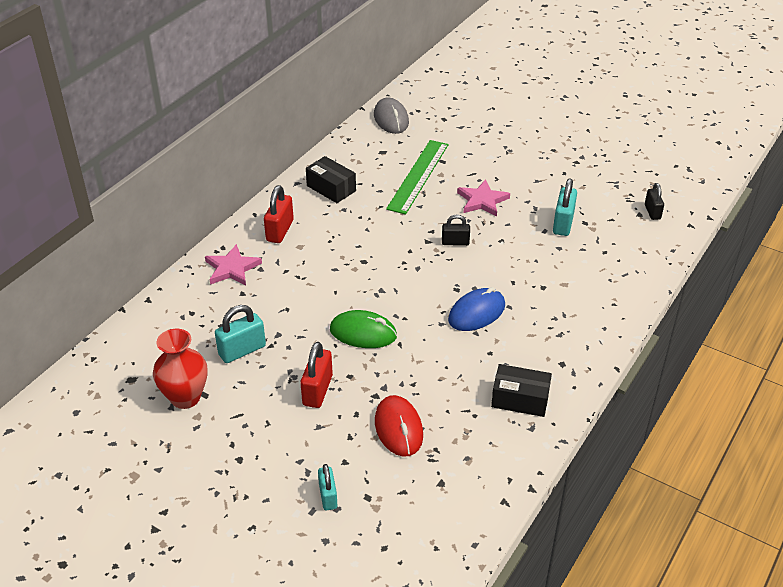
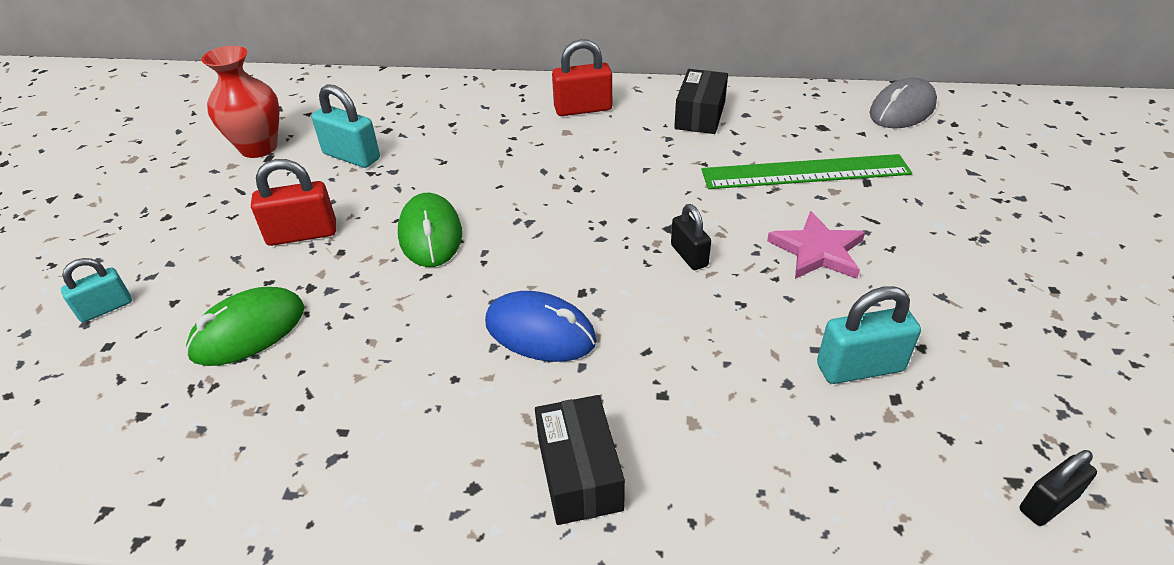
camera: 65 degrees right, 0 degrees up
(232, 268) = (490, 103): pink star -> none
(398, 428) = (248, 331): red mouse -> green mouse
(520, 399) = (355, 454): black box -> black box (579, 473)

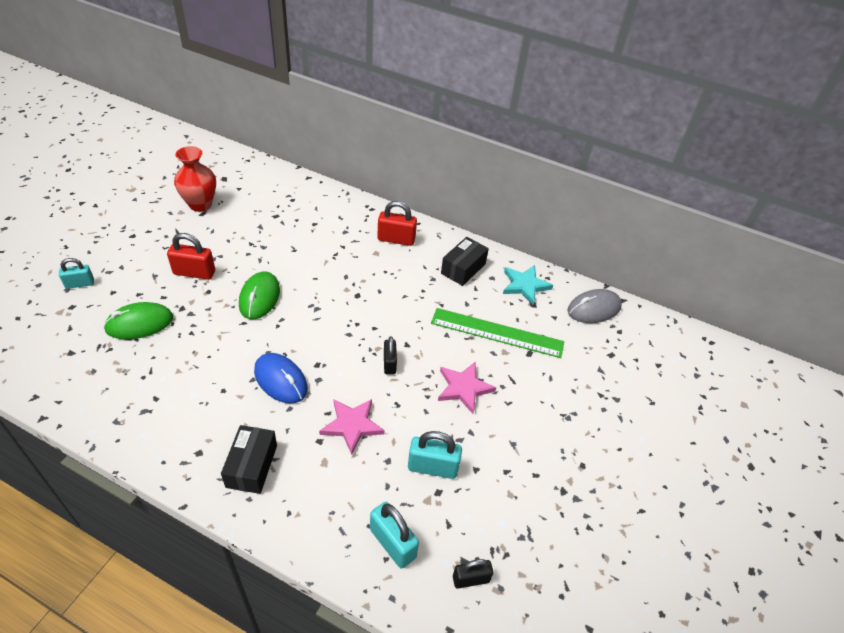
camera: 15 degrees right, 5 degrees up
(351, 156) = (246, 228): turquoise padlock -> turquoise padlock (392, 543)
(697, 354) = (352, 425): none -> pink star
(795, 110) = (525, 285): none -> turquoise star

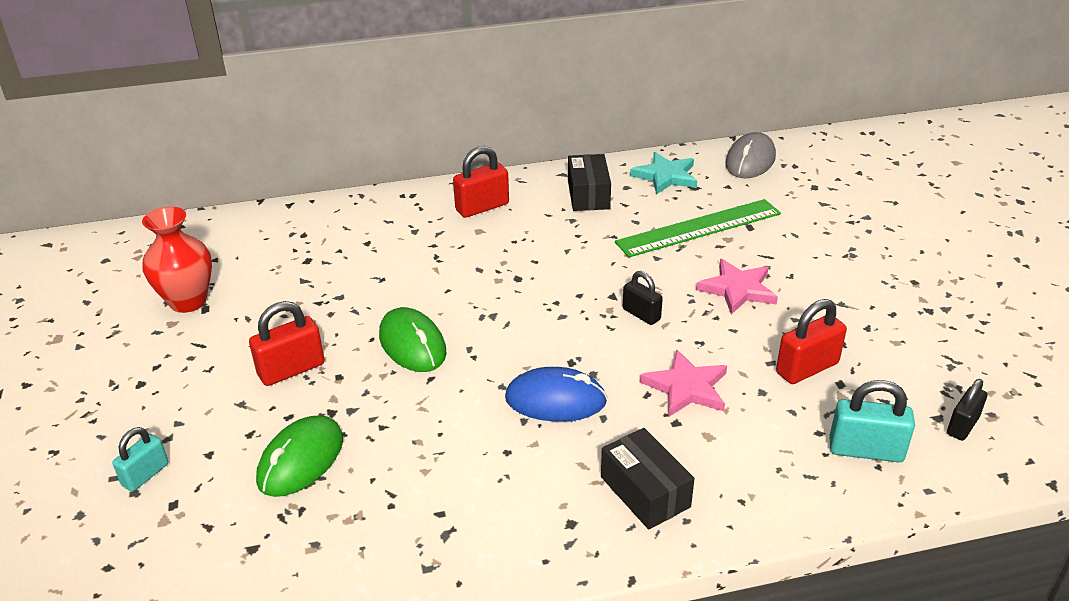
camera: 35 degrees left, 10 degrees down
(432, 467) = (807, 368): turquoise padlock -> red padlock

